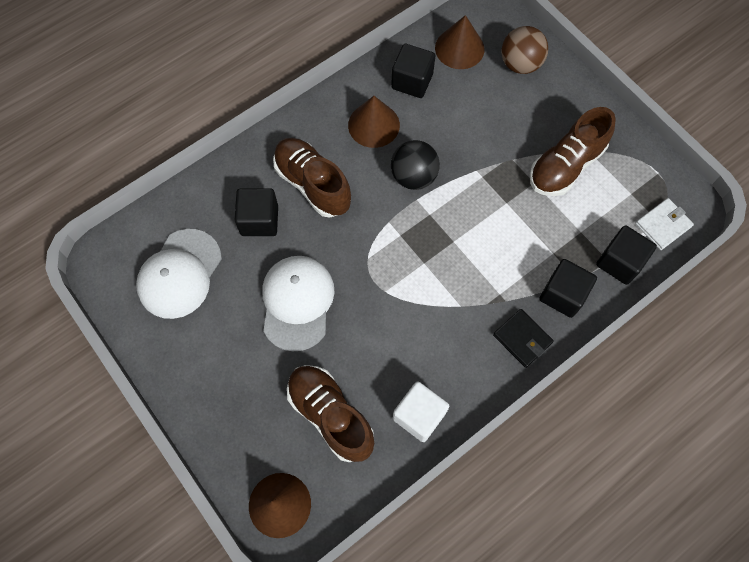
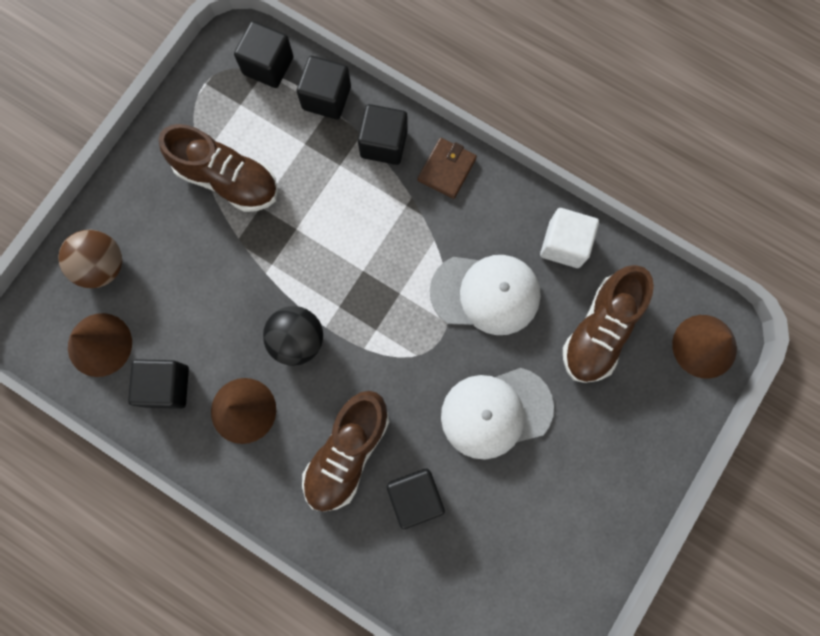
camera: 110 degrees left, 10 degrees up
(179, 274) = (513, 561): white cap -> white cap (485, 294)
(522, 339) = (446, 169): black wallet -> brown wallet
(662, 225) = (268, 66): white wallet -> black cube

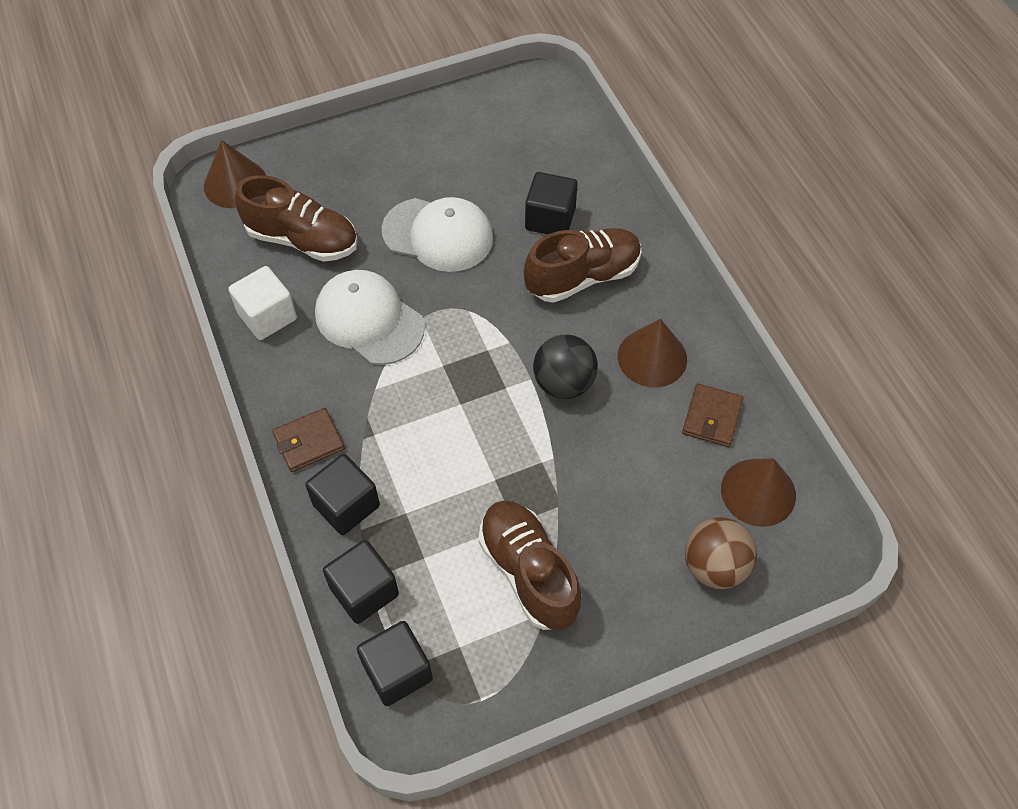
camera: 145 degrees left, 20 degrees down
(166, 386) = (712, 417): black cube -> brown wallet
(600, 330) = (302, 239): brown shoe -> brown shoe turned 45 degrees clockwise

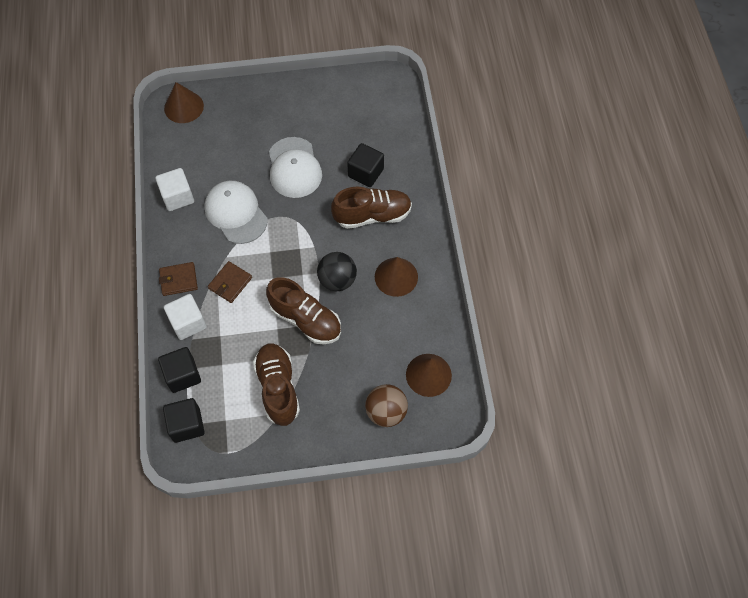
camera: 15 degrees right, 5 degrees up
(302, 239) = (212, 153): brown shoe -> brown shoe (306, 319)
(346, 505) = (188, 323): black cube -> white cube
(438, 235) = (294, 168): white cap -> white cap turned 45 degrees clockwise
(712, 417) = (418, 323): brown wallet -> brown wallet (230, 283)

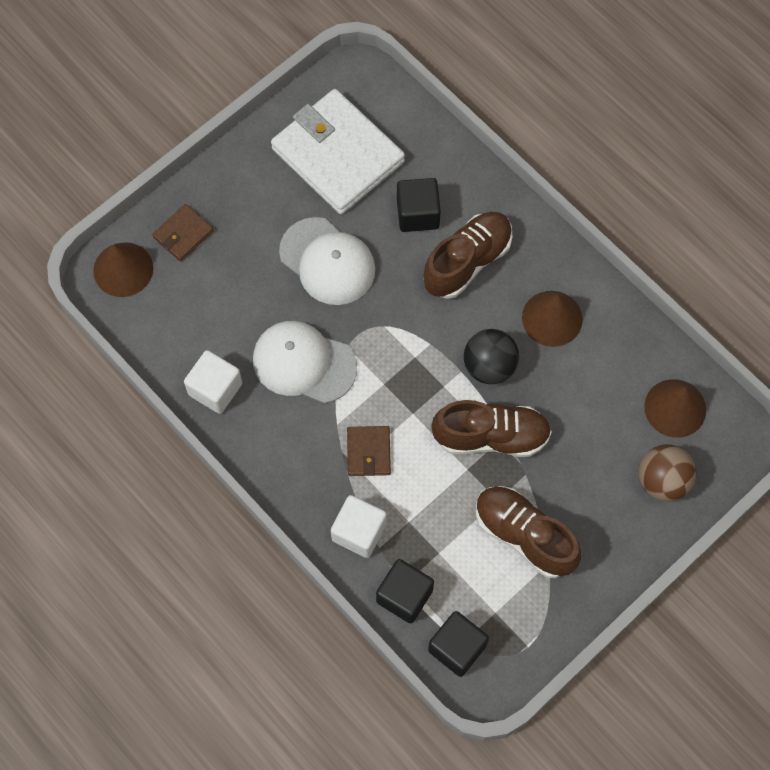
camera: 35 degrees left, 5 degrees up
(178, 280) = (304, 489): brown wallet -> brown wallet (183, 234)
(347, 116) = (337, 155): none -> white wallet

